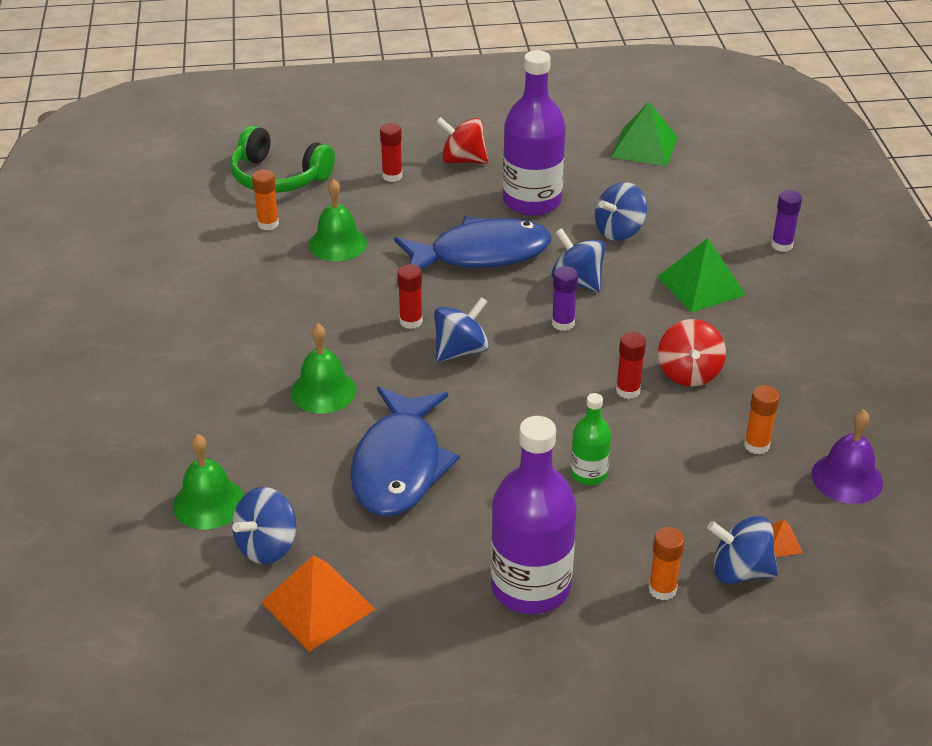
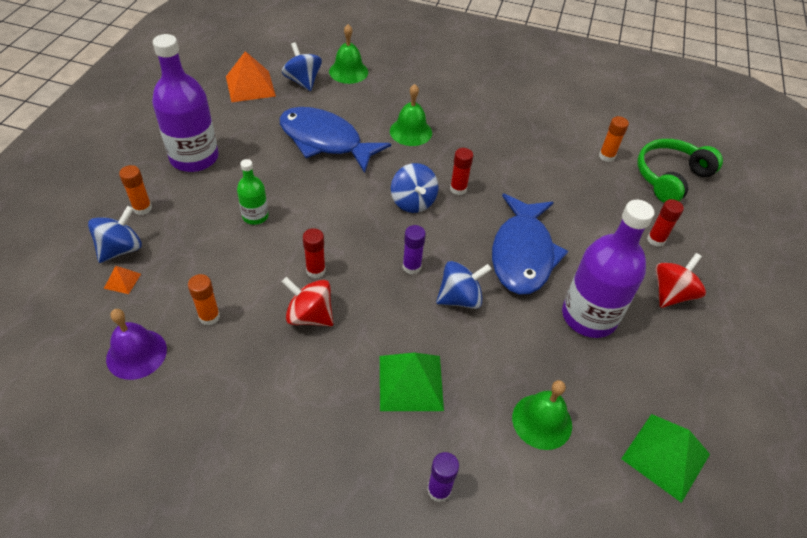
camera: 110 degrees right, 10 degrees up
(337, 243) = (568, 182): green bell -> green bell (542, 421)
(619, 231) = (518, 360): blue spinning top -> none

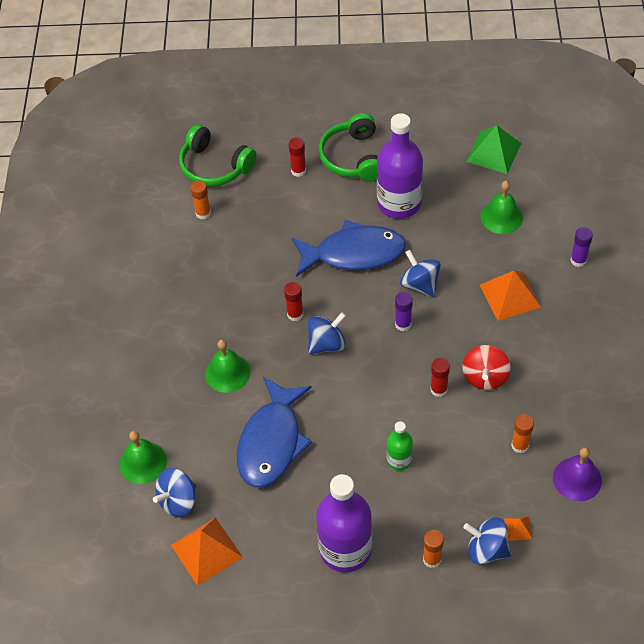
camera: 100 degrees left, 5 degrees up
(410, 382) = (510, 296): green pyramid -> orange pyramid
(671, 294) = (353, 158): red spinning top -> green headphones

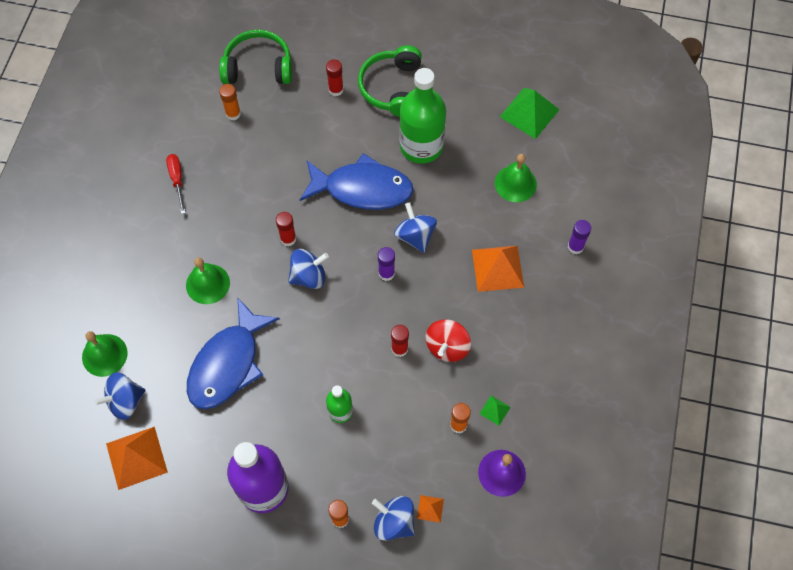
camera: 10 degrees right, 10 degrees up
(166, 285) = (177, 180): none -> red screwdriver
(214, 166) = (258, 67): green headphones -> green headphones turned 135 degrees clockwise
(399, 203) = (421, 146): purple bottle -> green bottle
(550, 424) = (494, 410): none -> green pyramid

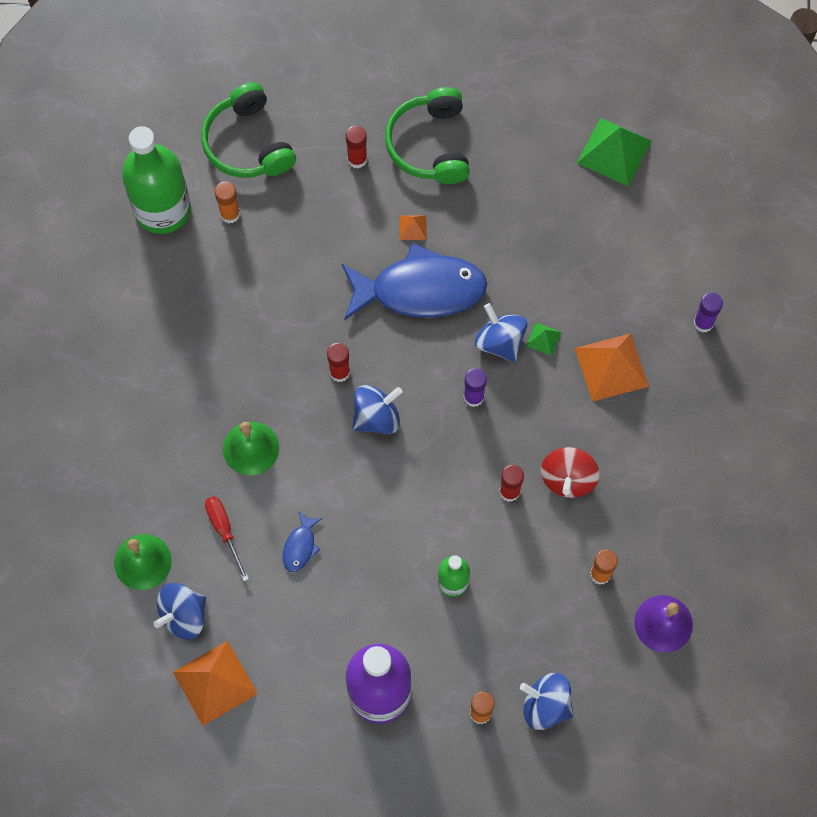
camera: 10 degrees left, 5 degrees up
(177, 180) = (178, 317): red screwdriver -> red screwdriver (224, 531)
(228, 363) = (300, 546): blue fish -> blue fish, size x0.41
(258, 67) = (248, 143): green headphones -> green headphones turned 105 degrees counterclockwise
(421, 146) = (484, 219): green bottle -> green bottle (162, 209)
(430, 508) = (586, 681): orange pyramid -> orange pyramid (413, 227)
(494, 410) = (641, 548): green pyramid -> green pyramid (543, 339)
(515, 183) = (613, 251): green bell -> none

